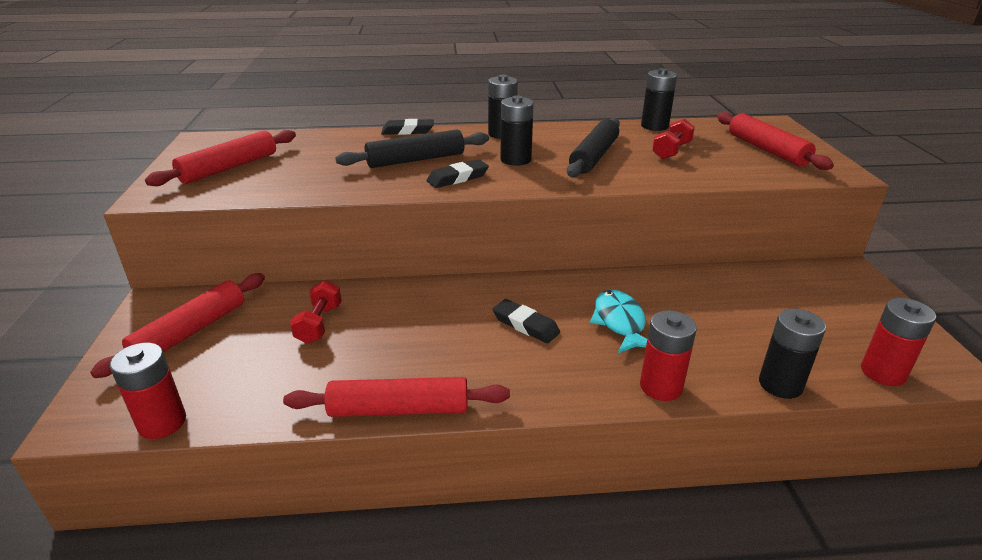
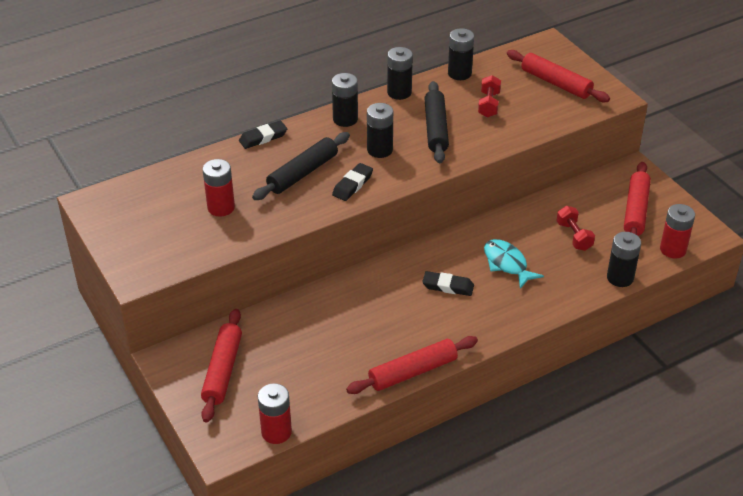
camera: 25 degrees left, 10 degrees up
(229, 168) = (160, 228): red rolling pin -> red rolling pin (635, 210)
(319, 324) = (308, 333): red dumbbell -> red dumbbell (574, 236)
(577, 127) = (399, 92): none -> black battery
(661, 386) = (554, 303): red battery -> red battery (221, 207)

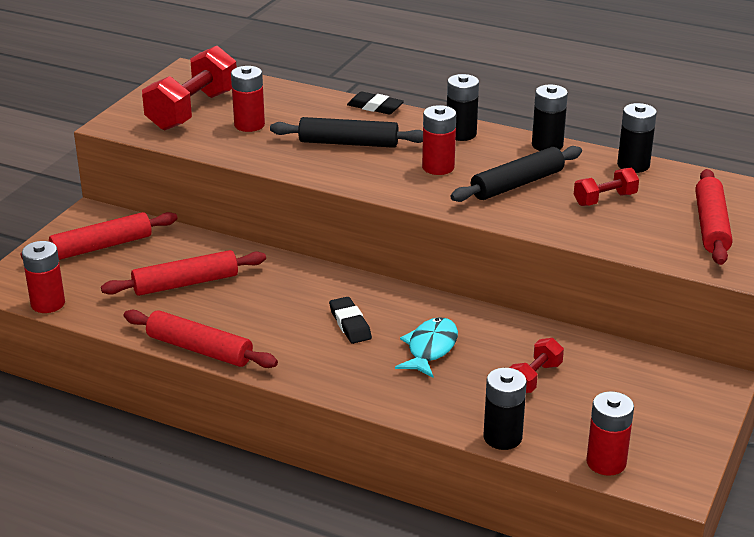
camera: 55 degrees right, 10 degrees down
(163, 226) = (193, 110): none -> red dumbbell
(352, 185) = (364, 173): black eraser -> none
(380, 150) = (438, 167): black battery -> red battery
(635, 210) = (641, 408): red rolling pin -> red rolling pin (185, 283)

